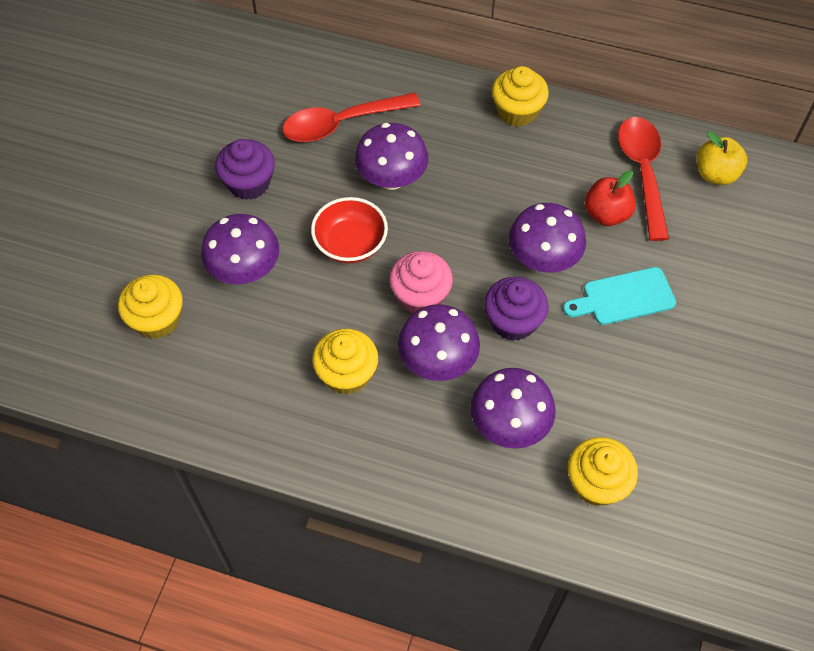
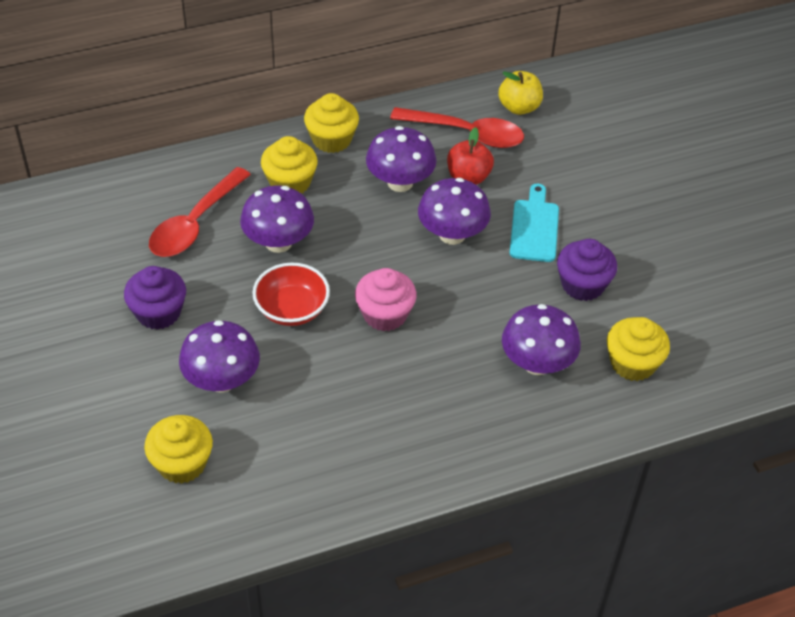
camera: 40 degrees left, 10 degrees down
(347, 374) = (382, 405): yellow cupcake -> yellow cupcake (290, 182)
(437, 361) = (443, 353): purple mushroom -> purple mushroom (400, 182)
(513, 321) = (472, 291): purple cupcake -> purple cupcake (582, 285)
(624, 297) = (534, 227): turquoise cutting board -> turquoise cutting board turned 150 degrees clockwise
(642, 172) = (466, 133): red spoon -> red spoon turned 150 degrees clockwise

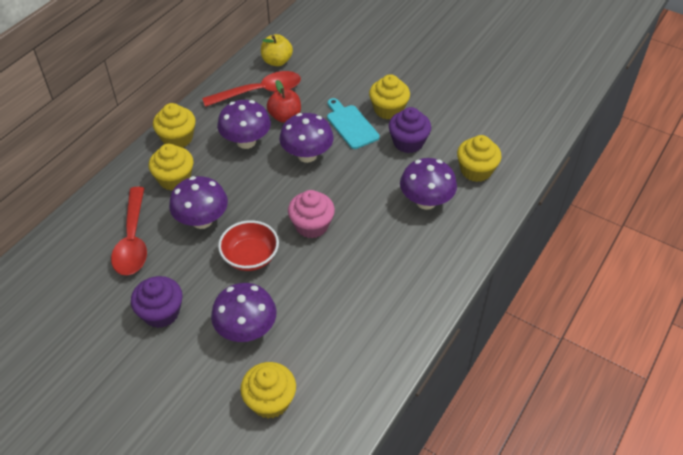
camera: 35 degrees left, 0 degrees up
(596, 233) = (388, 109): none -> yellow cupcake

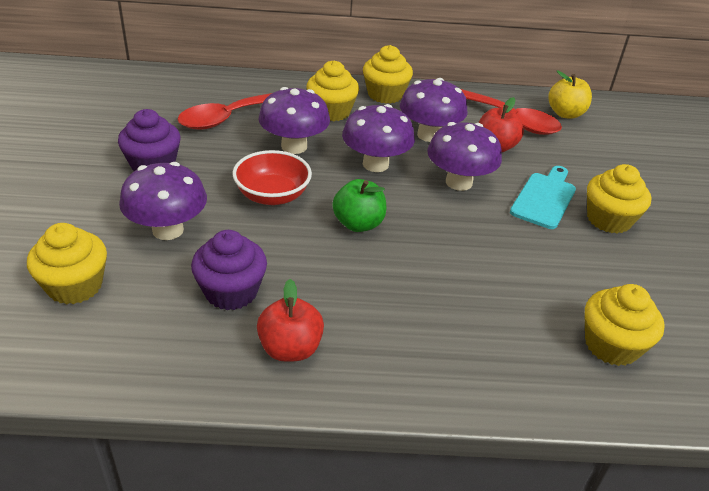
camera: 55 degrees right, 10 degrees down
(311, 225) = (358, 224): pink cupcake -> green apple
(396, 307) = (290, 349): none -> red apple
(408, 142) = (578, 257): purple cupcake -> purple cupcake (231, 292)
(426, 201) = (498, 311): purple mushroom -> purple mushroom (375, 164)

